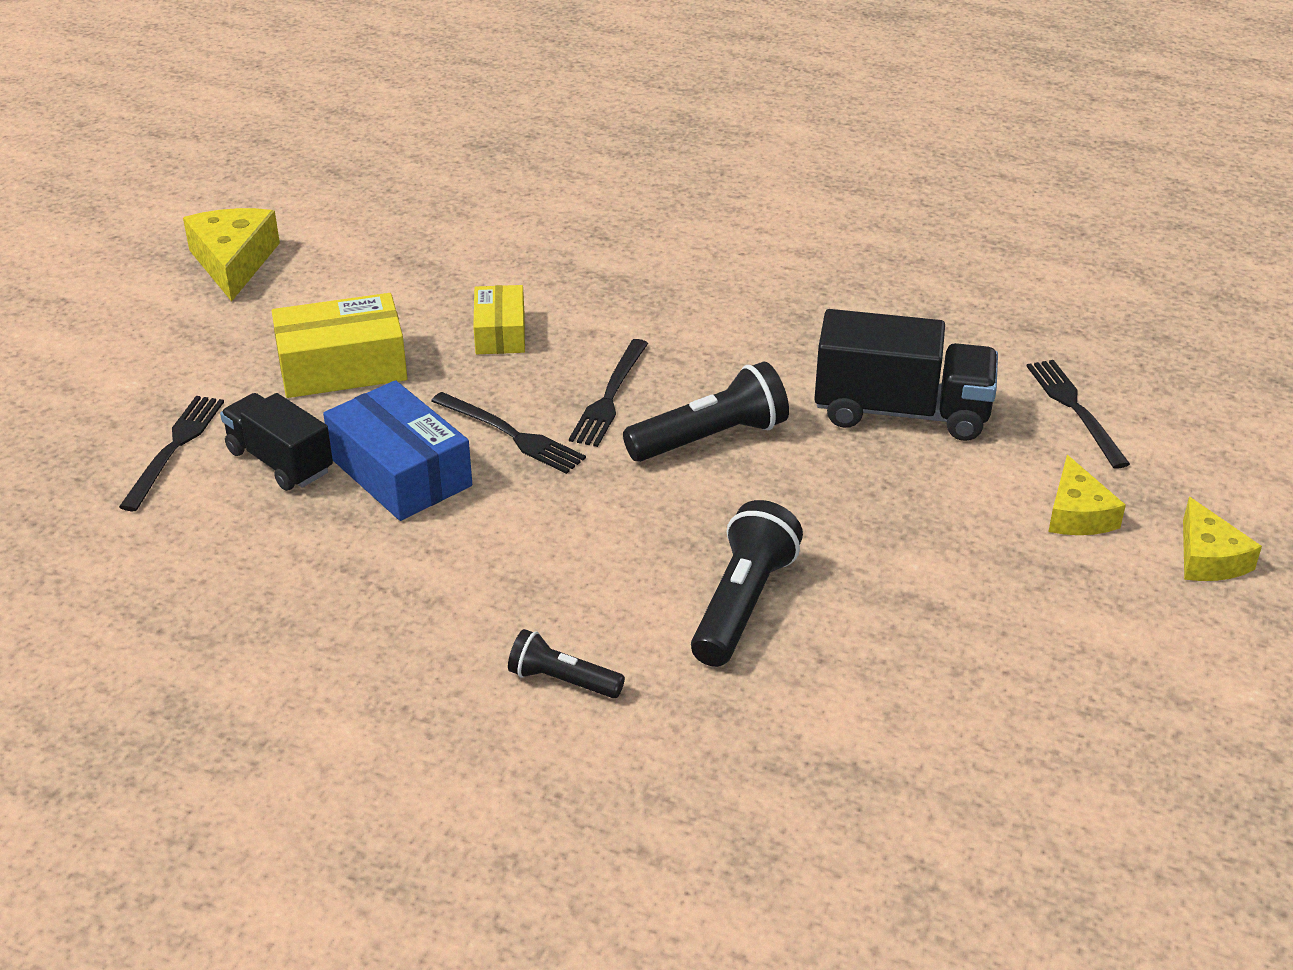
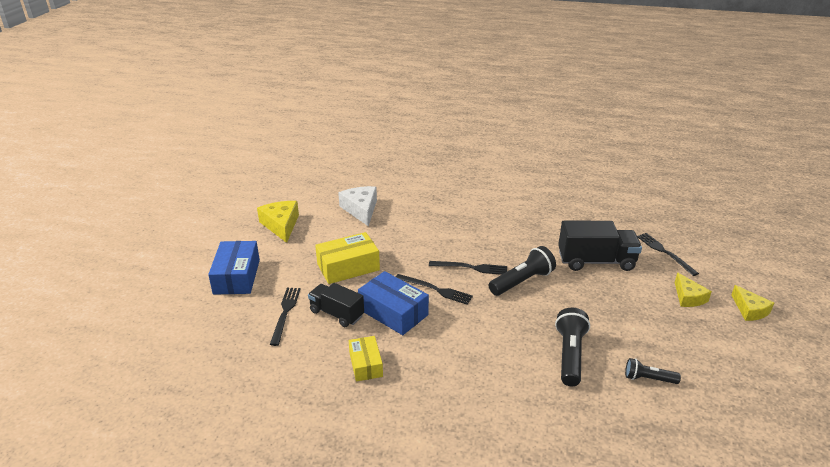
camera: 10 degrees left, 5 degrees down
(102, 362) = (237, 276): none -> blue box
(420, 244) = (361, 210): none -> white cheese
(500, 333) = (412, 245): yellow box -> yellow box (365, 364)
(562, 681) = (507, 402): black flashlight -> black flashlight (648, 379)
(610, 396) = (471, 268): black fork -> black fork turned 90 degrees counterclockwise

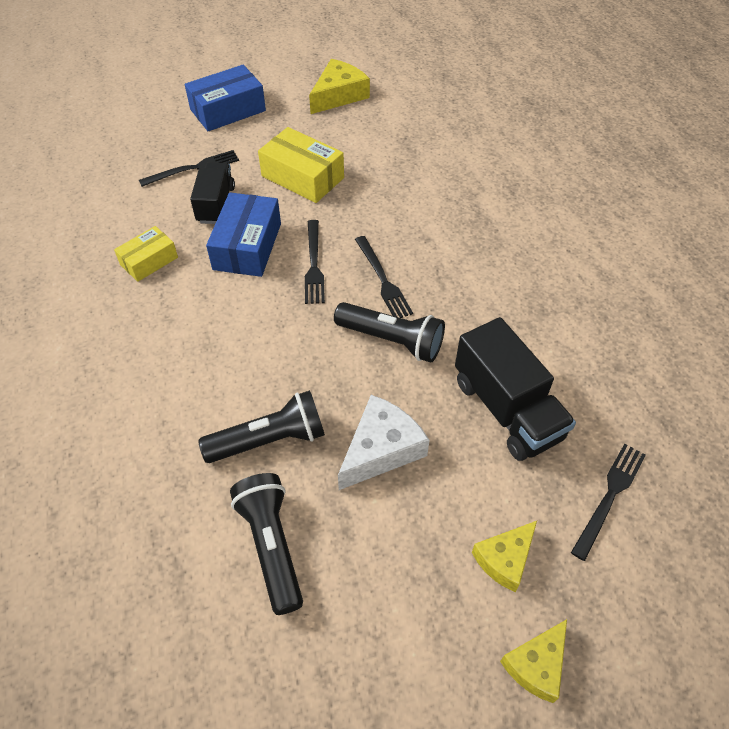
camera: 60 degrees right, 20 degrees up
(361, 210) = (423, 137): white cheese -> white cheese (381, 449)
(648, 379) = (271, 546): black flashlight -> black flashlight, size x1.68

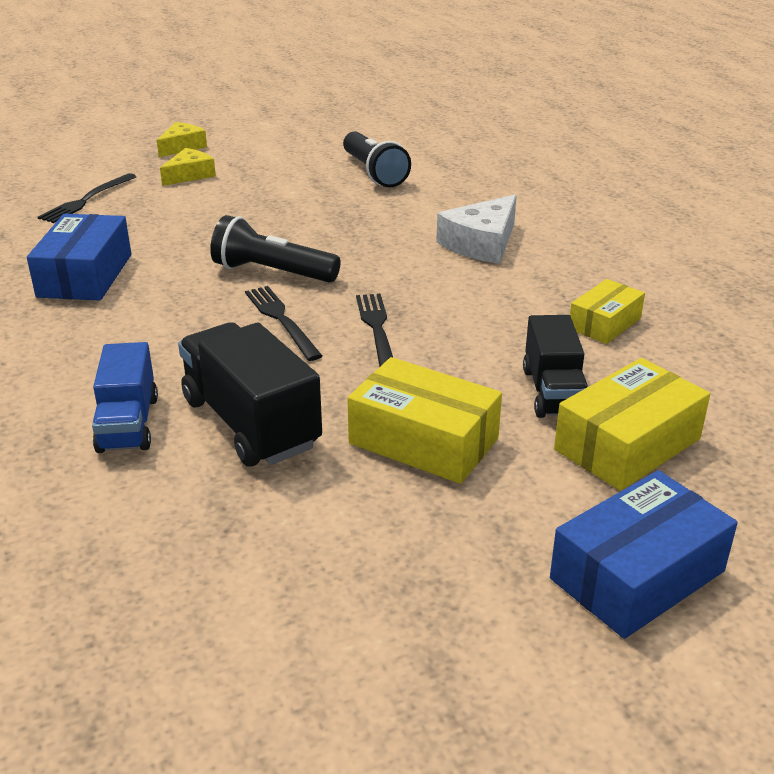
camera: 175 degrees right, 20 degrees down
(193, 168) = (627, 444): black fork -> yellow box
(247, 246) = (477, 344): blue box -> blue box (85, 275)
(269, 439) = (391, 212): black flashlight -> none
(338, 95) = (385, 637): yellow cheese -> none
(381, 449) = (286, 212): white cheese -> white cheese (481, 243)
(469, 197) = (128, 424): none -> blue truck
(506, 409) = (158, 236): black truck -> black truck (251, 423)

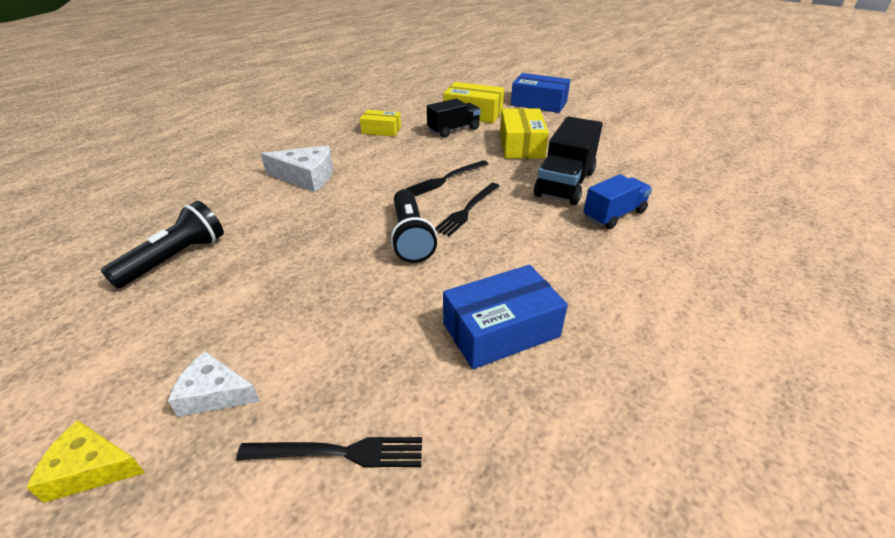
camera: 120 degrees left, 5 degrees up
(190, 175) = (215, 393): yellow cheese -> white cheese

